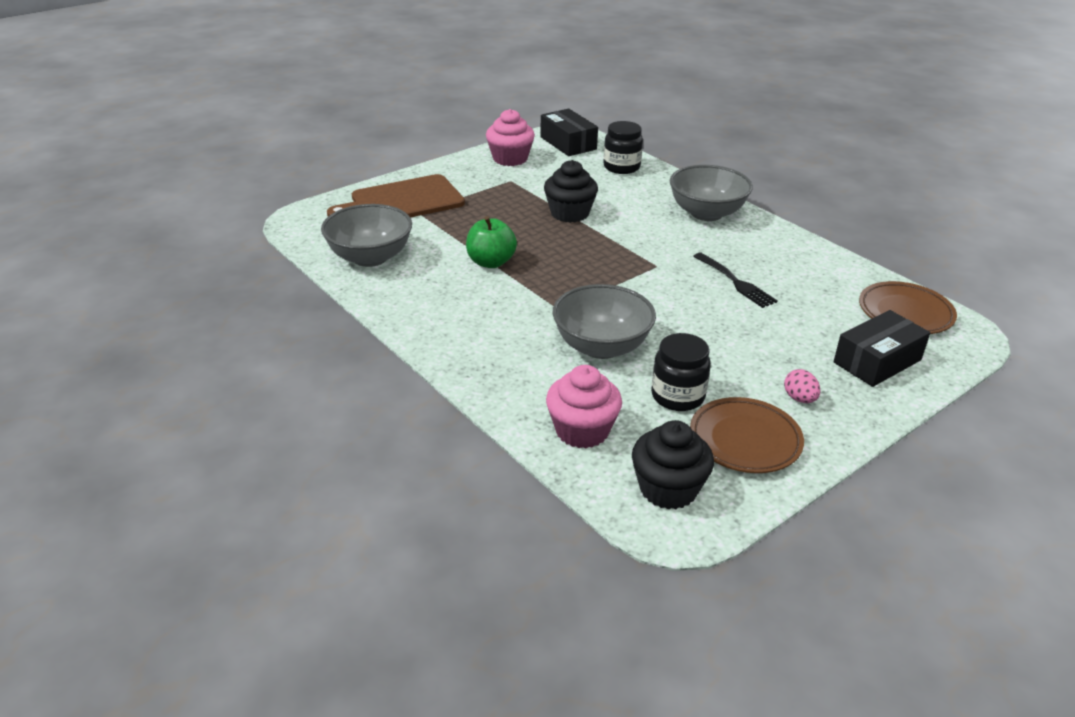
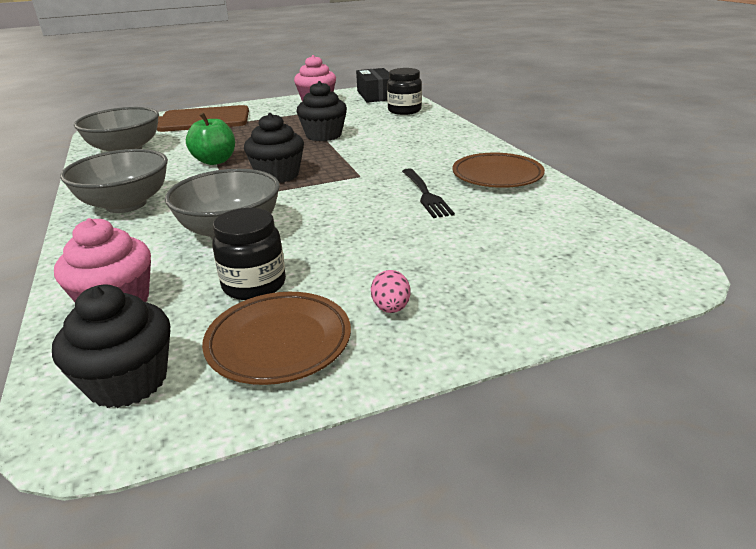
camera: 20 degrees right, 5 degrees down
(577, 274) = (278, 175): none -> black cupcake
(706, 213) = (450, 143): grey bowl -> grey bowl (126, 204)
(877, 361) = (525, 283): black box -> none
(905, 313) = (601, 240): brown plate -> brown plate (497, 176)

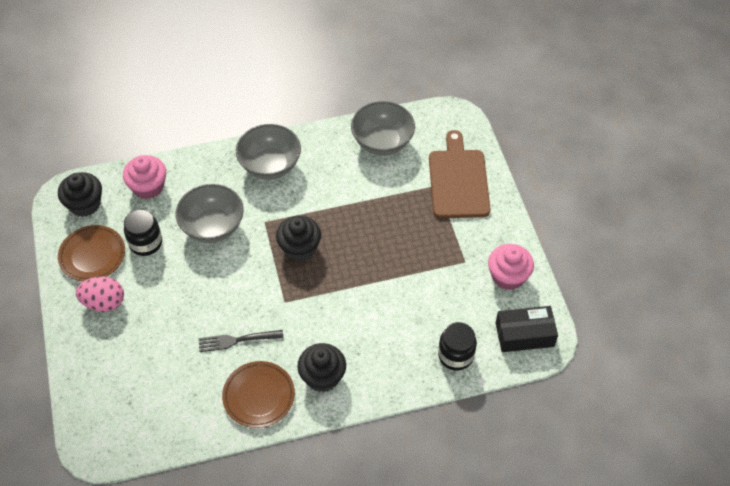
camera: 95 degrees right, 25 degrees up
(215, 161) = (341, 205): green apple -> none
(323, 135) = (389, 280): black cupcake -> black cupcake (322, 377)
(391, 308) = (104, 302): pink egg -> pink egg, size x1.74

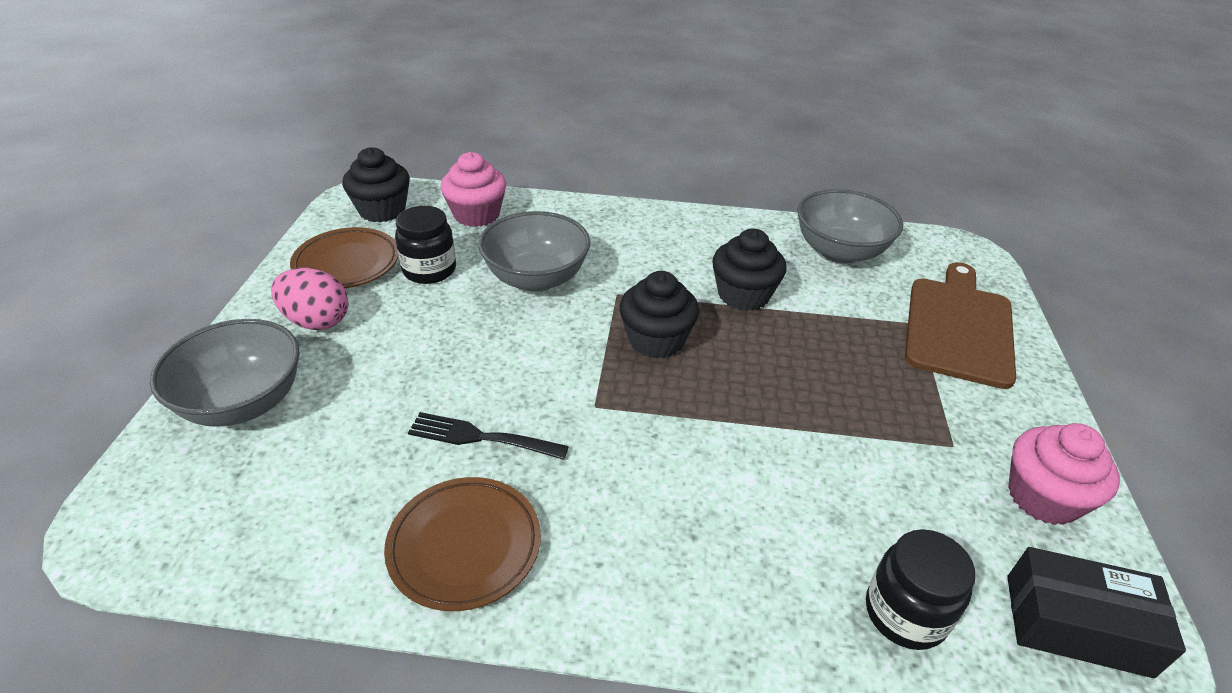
camera: 20 degrees right, 15 degrees down
(270, 165) = (658, 235): grey bowl -> grey bowl (243, 402)
(322, 377) = (605, 554): black cupcake -> black cupcake (743, 295)

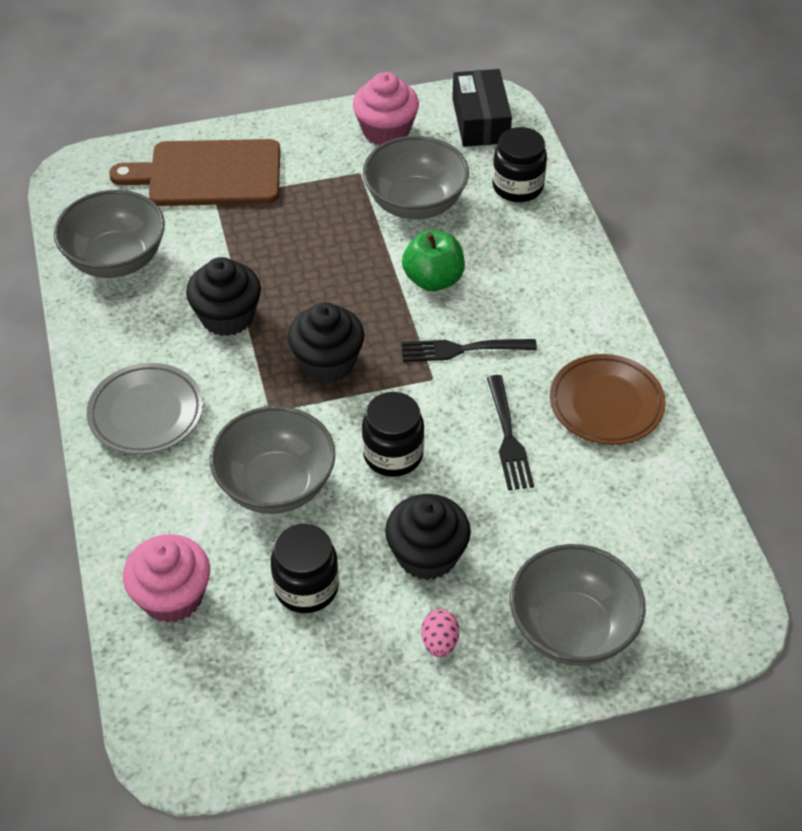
camera: 110 degrees left, 10 degrees up
(317, 321) = (439, 642): pink egg -> pink egg, size x0.57
(347, 263) = (332, 676): brown plate -> none
(382, 210) = (204, 706): black cupcake -> black cupcake (427, 555)
(519, 350) = (393, 455): none -> black jar
(622, 443) = (463, 349): none -> black fork
(652, 234) = (146, 413): none -> grey plate
(742, 454) = (433, 279): none -> green apple
(885, 481) = (415, 203): none -> grey bowl

